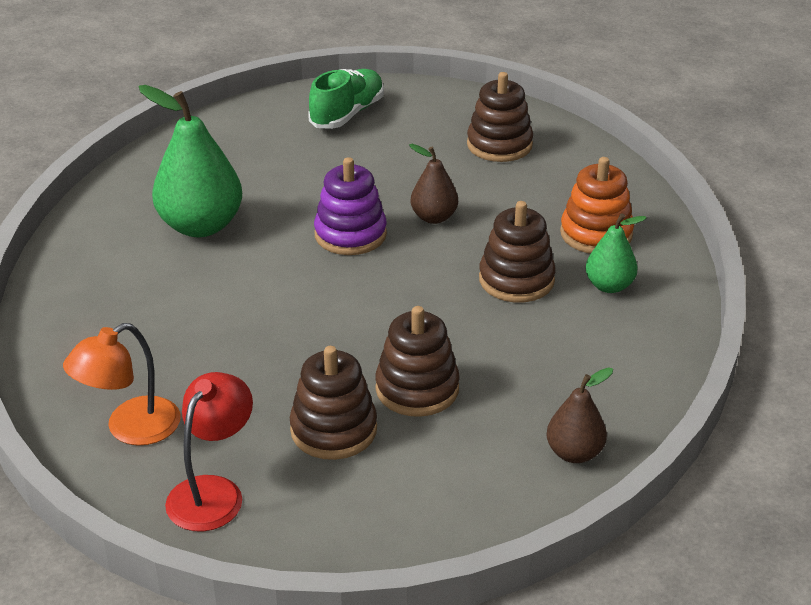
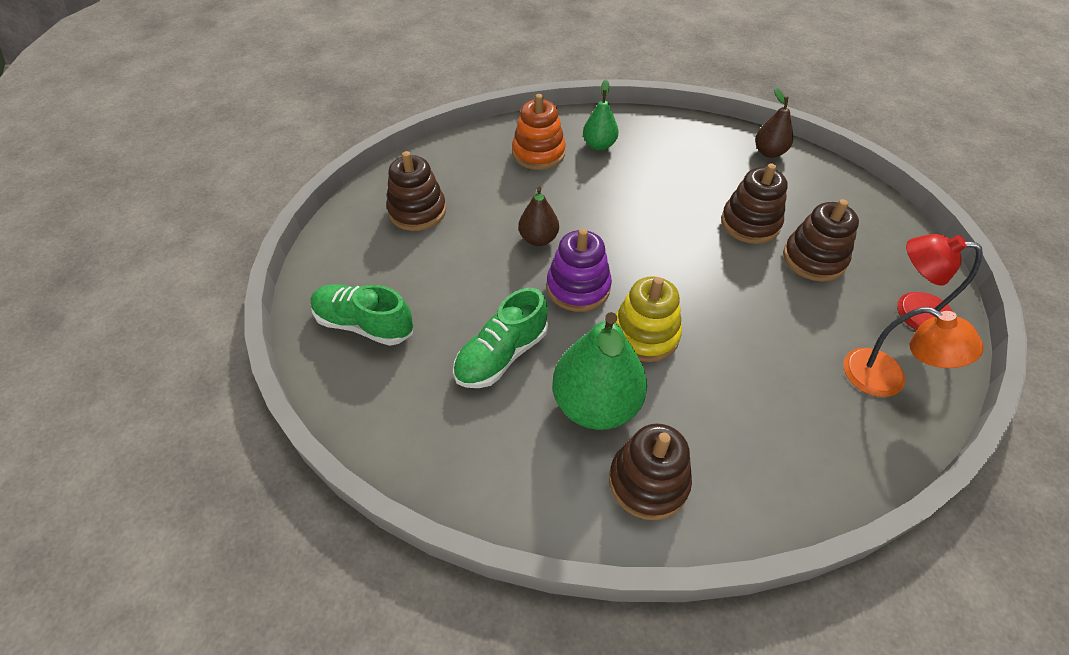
camera: 100 degrees left, 15 degrees up
(268, 268) = (645, 334): none -> yellow stacking toy
(280, 181) = (501, 355): none -> green shoe
(516, 280) = (608, 187): brown stacking toy -> brown stacking toy (648, 482)

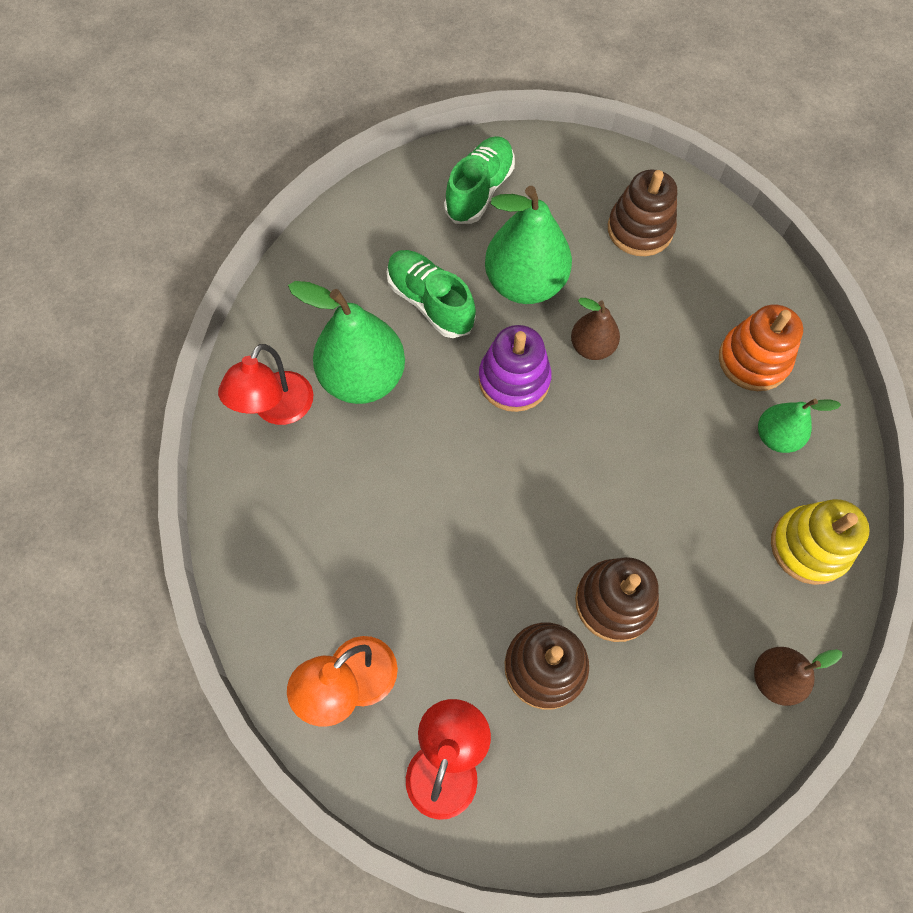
camera: 95 degrees right, 15 degrees up
(476, 284) = (525, 284): none -> green pear
(645, 334) = (442, 437): yellow stacking toy -> yellow stacking toy (809, 546)
(648, 482) = (277, 410): brown stacking toy -> red lamp

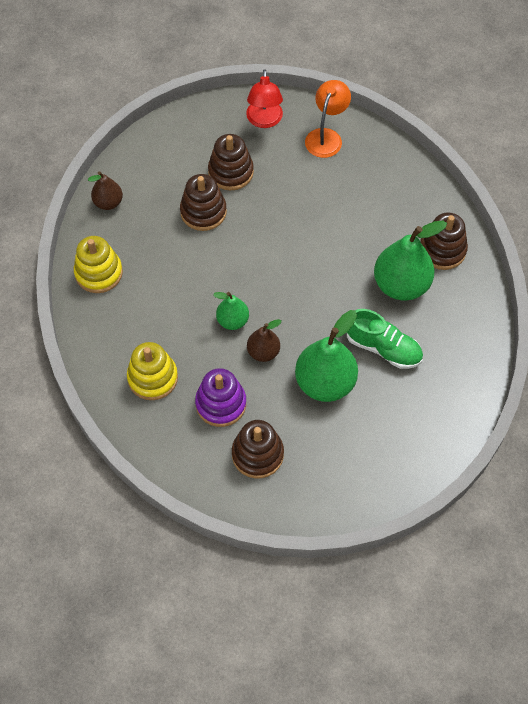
camera: 160 degrees right, 5 degrees down
(277, 410) = (442, 250): red lamp -> brown stacking toy
(479, 191) = (388, 447): green shoe -> none
(514, 380) = (306, 314): purple stacking toy -> purple stacking toy (221, 404)
(753, 360) = (152, 378): orange stacking toy -> yellow stacking toy
(776, 437) = (128, 331): green pear -> green pear (232, 321)

